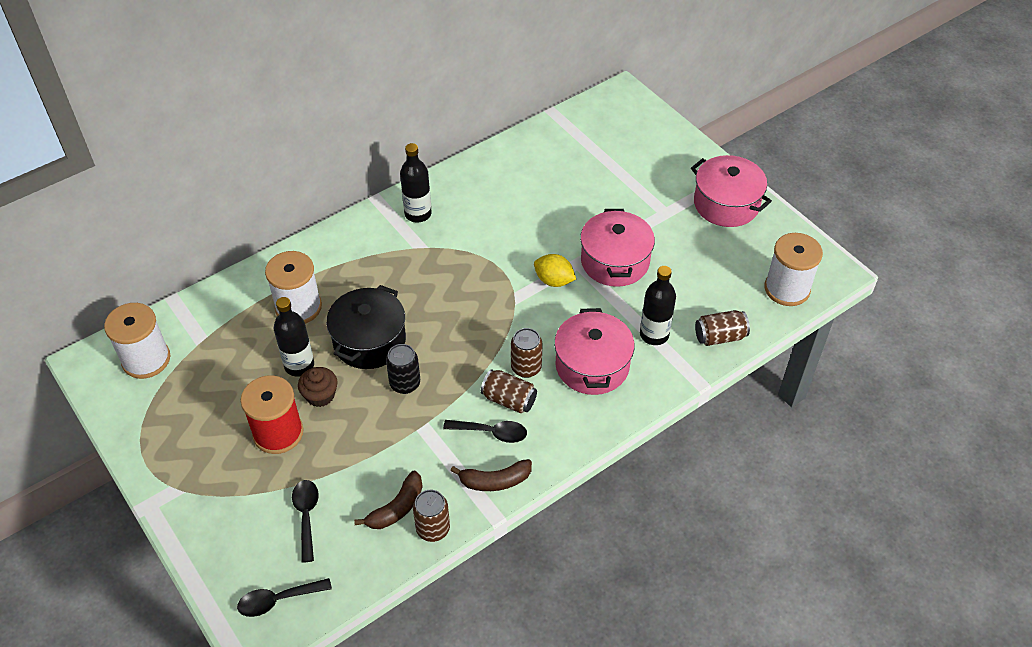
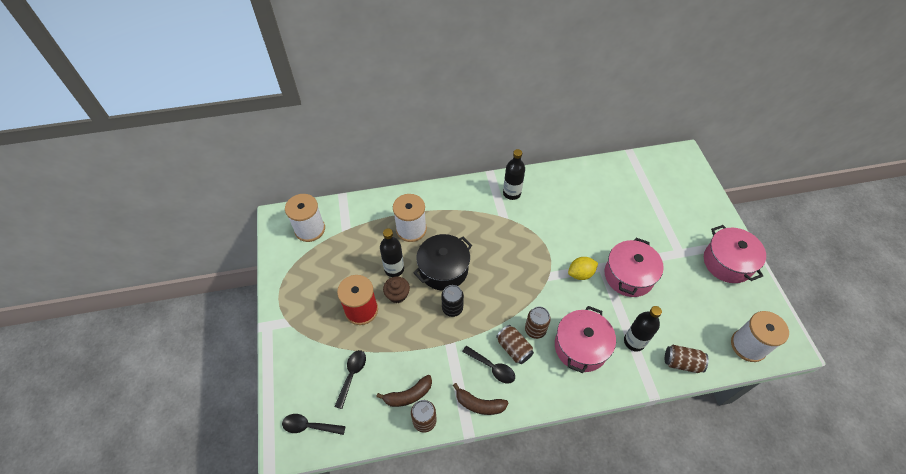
camera: 25 degrees right, 5 degrees up
(554, 281) = (580, 274): yellow lemon -> yellow lemon turned 75 degrees counterclockwise

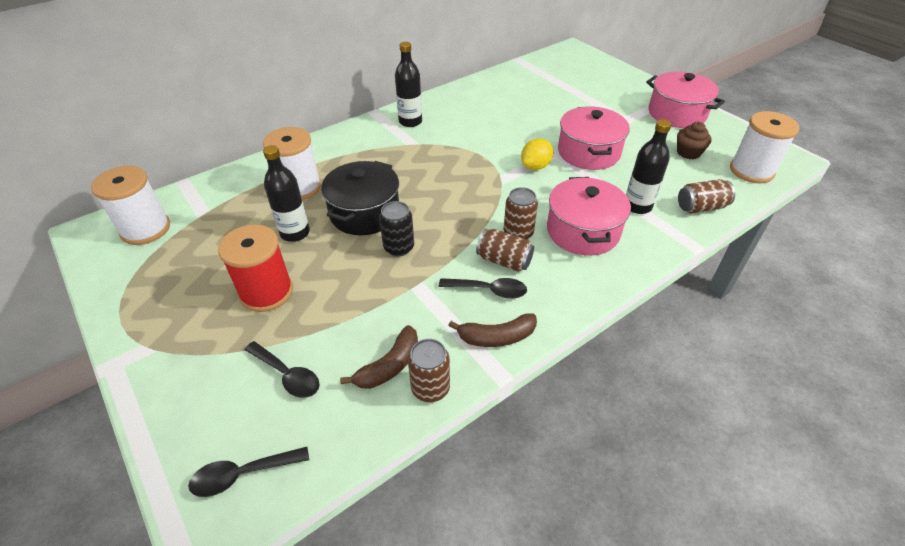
camera: 25 degrees left, 10 degrees down
(352, 375) = (287, 375): black spoon -> black spoon turned 135 degrees clockwise
(397, 295) = (313, 258): brown cupcake -> brown cupcake (688, 152)

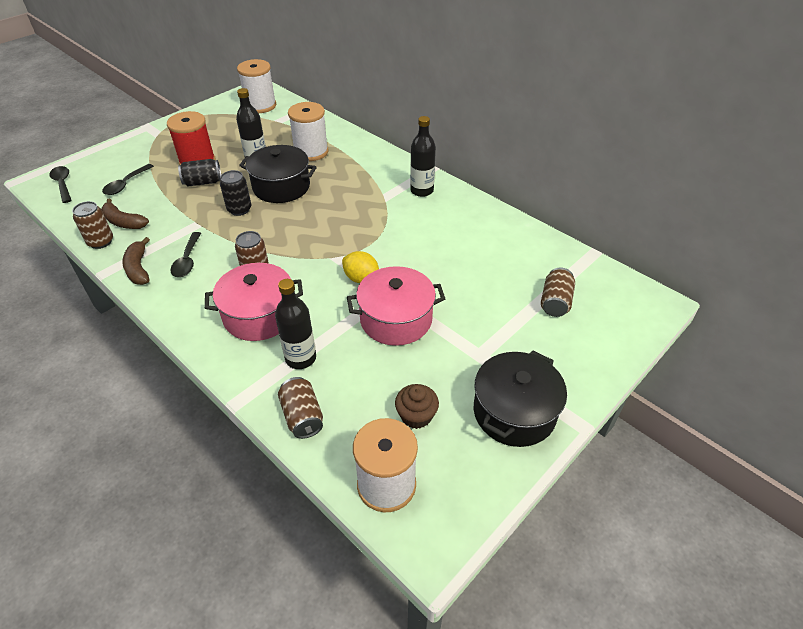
camera: 80 degrees right, 0 degrees up
(322, 284) = (203, 182): none -> black can
(504, 261) = (221, 266): brown can -> brown can (555, 302)
(677, 113) = (514, 412): pink pot -> black pot

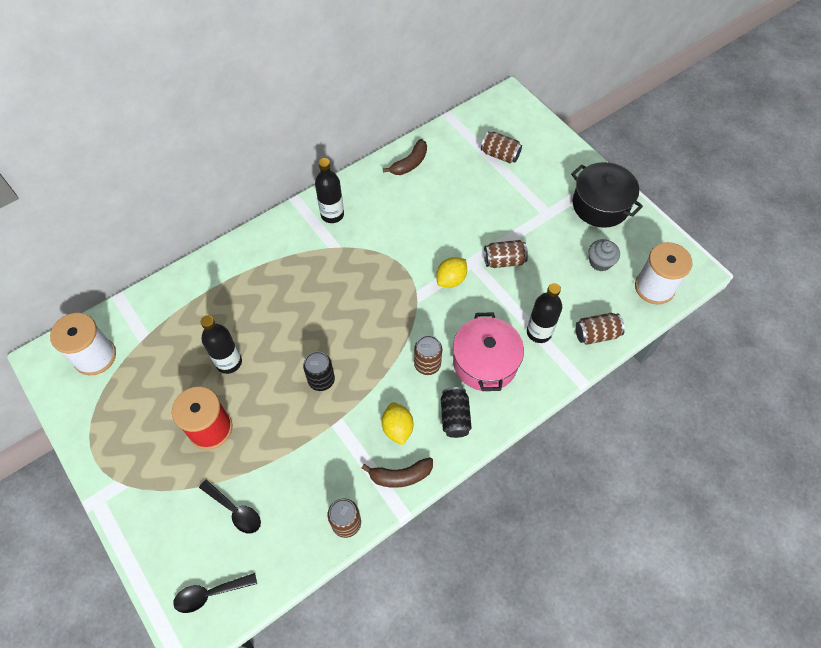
camera: 80 degrees left, 15 degrees up
(123, 222) = (314, 502): brown banana -> brown banana (410, 163)
(187, 261) = (397, 428): black spoon -> yellow lemon
(203, 182) = (257, 420): black can -> black can (454, 417)
(281, 187) = (290, 338): black pot -> none
(311, 152) = (228, 305): white spool -> none
(396, 319) = (504, 261): pink pot -> brown can
(416, 416) = (600, 262): brown cupcake -> grey cupcake

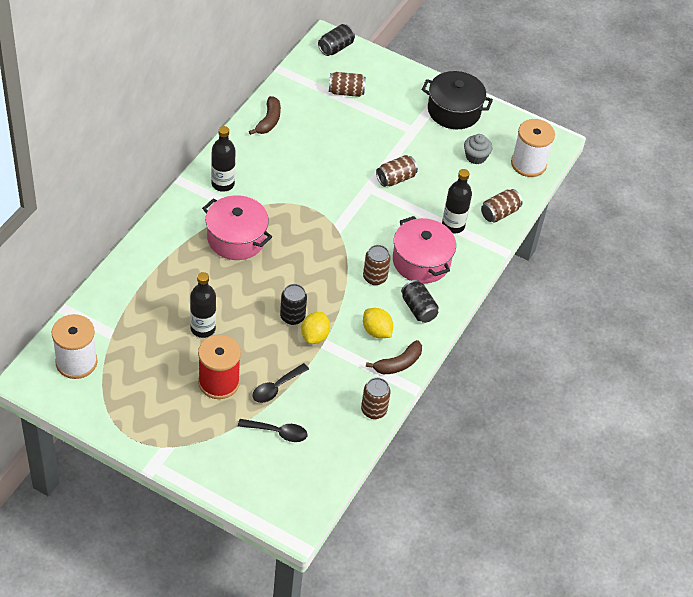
camera: 30 degrees left, 10 degrees down
(210, 594) = (293, 494): black spoon -> black spoon (276, 388)
(314, 275) = (236, 238): none -> pink pot
(451, 279) = (358, 206): yellow lemon -> yellow lemon (315, 336)
(512, 108) = (336, 48): none -> black can

